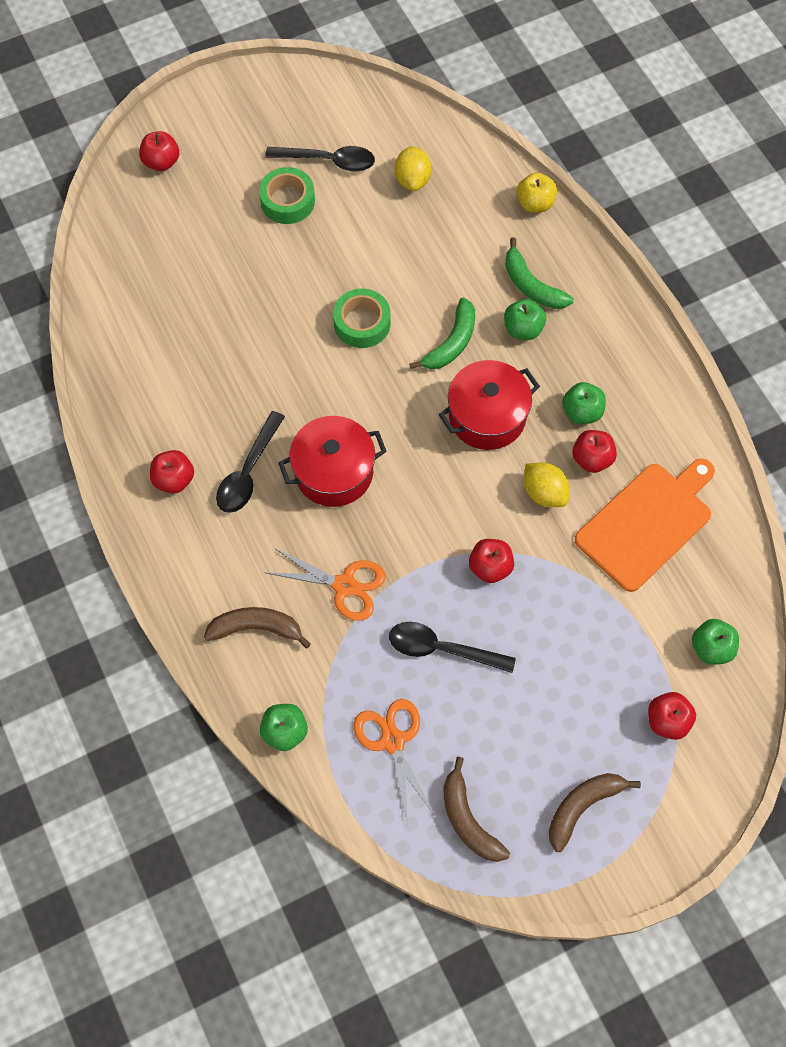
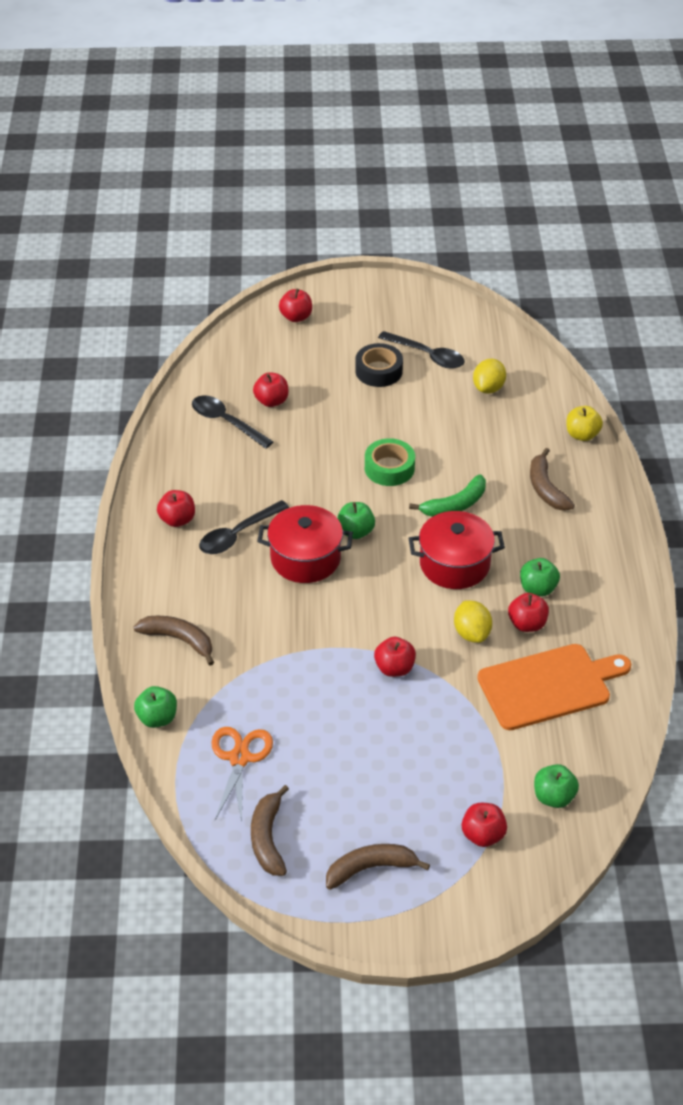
camera: 25 degrees right, 20 degrees down
(193, 285) = (271, 401): none -> red apple
(287, 201) = (378, 371): green tape -> black tape
(344, 585) = (266, 637): orange scissors -> none
(442, 649) = (319, 710): black spoon -> black spoon (226, 422)
(523, 329) = (521, 515): green apple -> green apple (355, 531)
(531, 285) = (546, 488): green banana -> brown banana

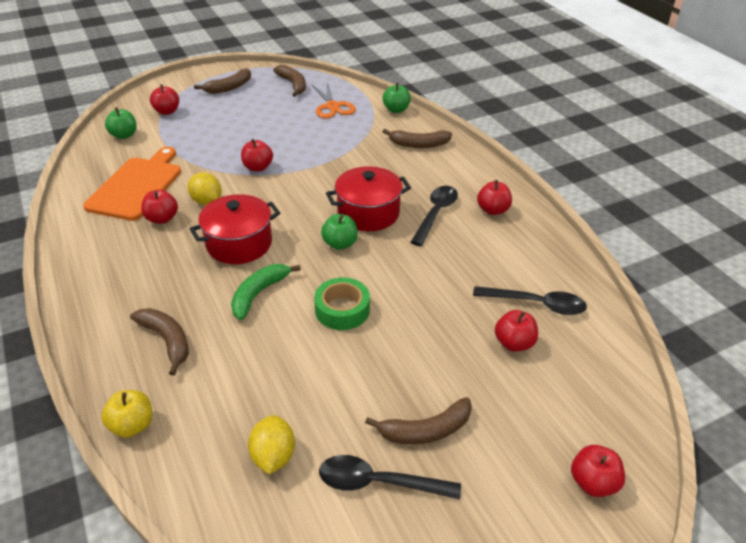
camera: 155 degrees right, 5 degrees down
(378, 371) = (426, 430): black tape -> brown banana
(537, 588) = (158, 246): green apple -> none
(548, 686) = (137, 186): orange cutting board -> orange cutting board turned 150 degrees clockwise

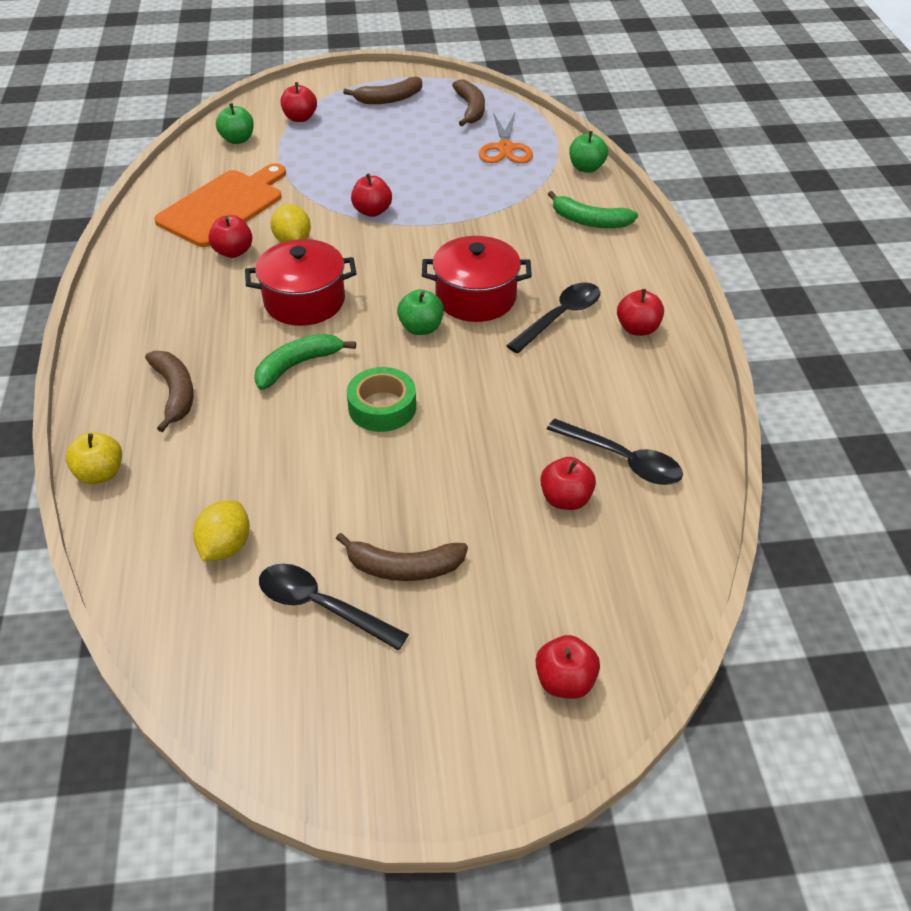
camera: 20 degrees right, 5 degrees up
(418, 144) = (589, 221): brown banana -> green banana

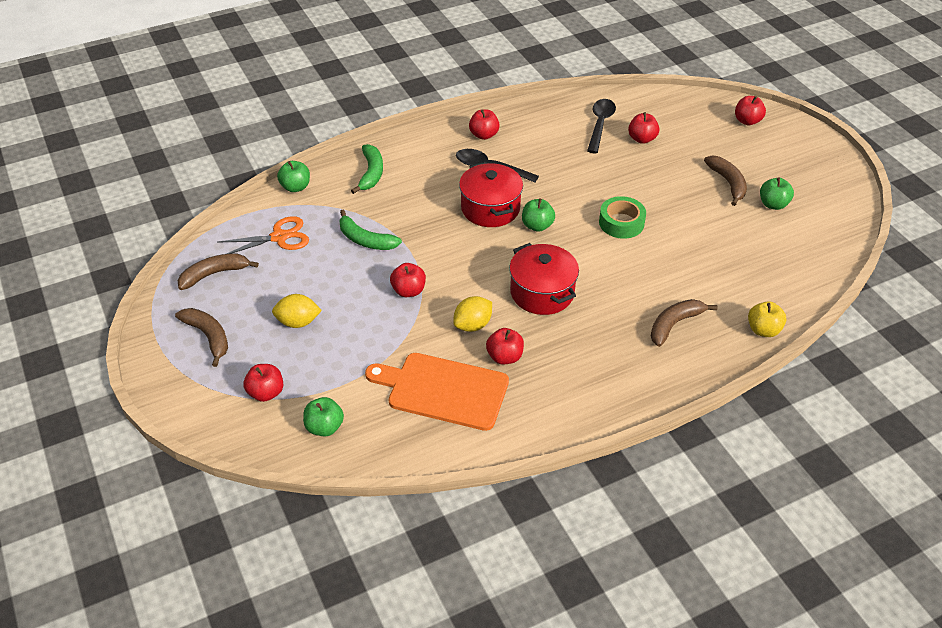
camera: 110 degrees left, 0 degrees up
(225, 546) = (768, 252): yellow lemon -> yellow lemon (298, 322)
(297, 365) = (609, 273): green banana -> green banana (365, 240)
(321, 606) = (773, 204): black spoon -> green apple

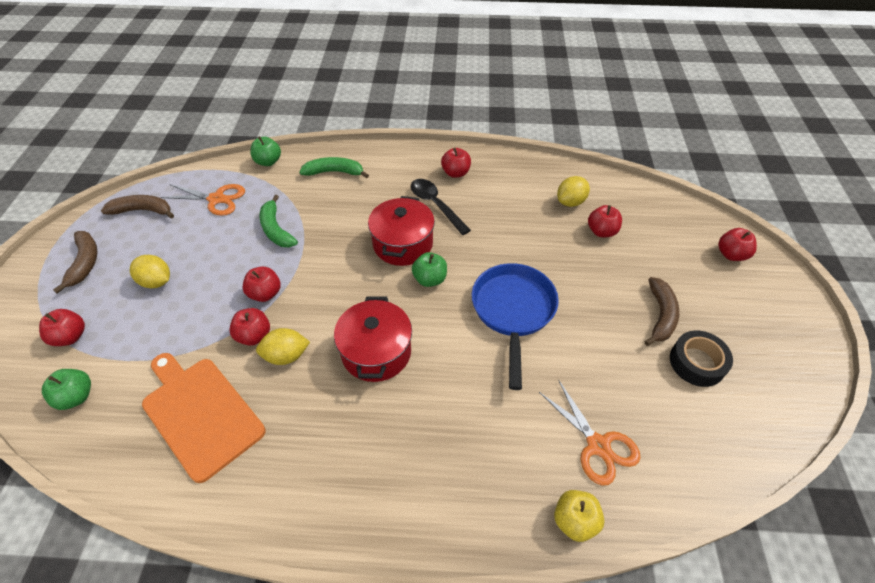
camera: 30 degrees right, 5 degrees up
(371, 173) = (334, 172): green banana -> green banana turned 120 degrees counterclockwise
(504, 357) = (283, 406): red apple -> red apple (254, 336)
(600, 124) = (570, 202): black spoon -> yellow lemon
(621, 223) = (513, 311): green tape -> blue pan
(674, 324) = (478, 458): brown banana -> none
(746, 282) = (598, 445): none -> orange scissors
(773, 204) = (697, 363): green apple -> black tape

